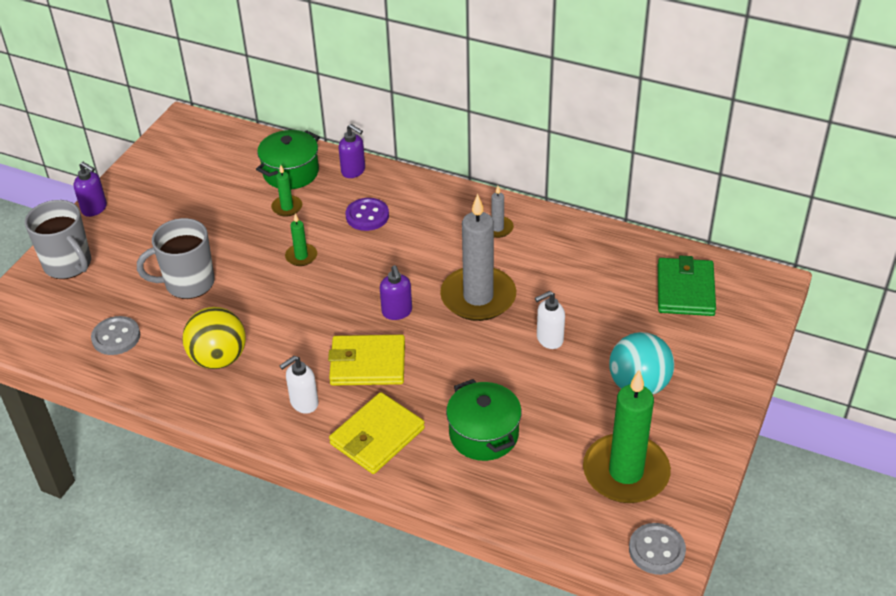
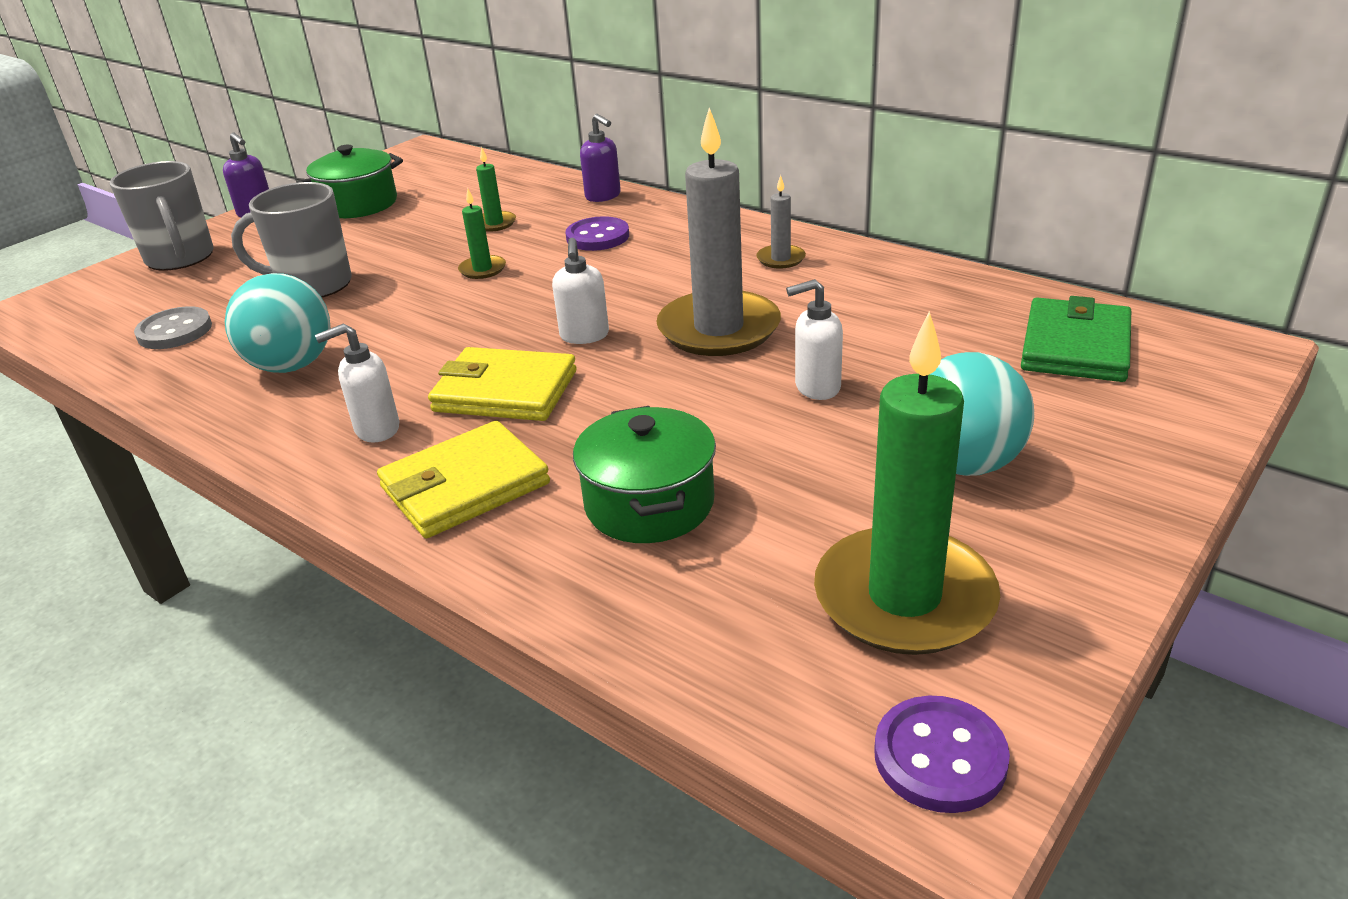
camera: 15 degrees right, 10 degrees down
(219, 358) = (292, 366): yellow ball -> turquoise ball
(291, 172) = (520, 194): green pot -> green pot (359, 204)
(397, 312) = (584, 336): purple soap dispenser -> white soap dispenser
(656, 550) = (940, 757): grey button -> purple button

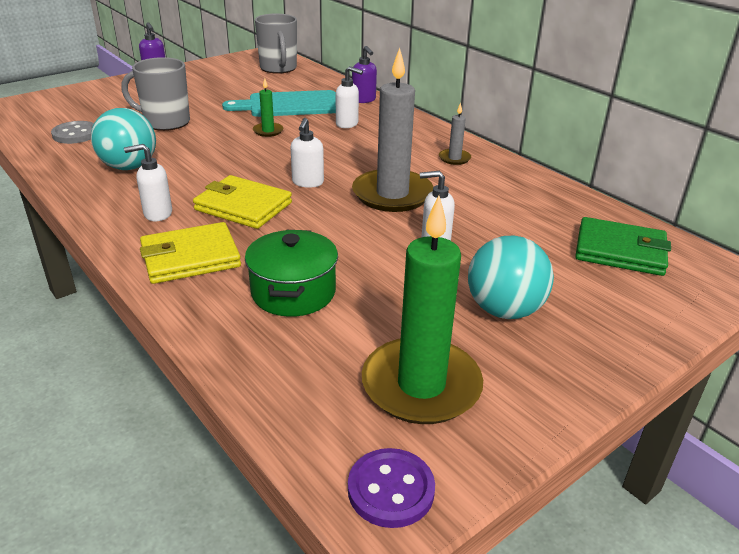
camera: 10 degrees right, 0 degrees up
(180, 258) = (100, 93): grey mug -> grey mug (278, 68)
(359, 204) = (216, 79): green pot -> none
(494, 223) = (289, 105): green candle -> turquoise cutting board
(597, 237) = (347, 124): purple button -> white soap dispenser
(1075, 346) = (620, 251): green wallet -> green wallet turned 75 degrees clockwise

